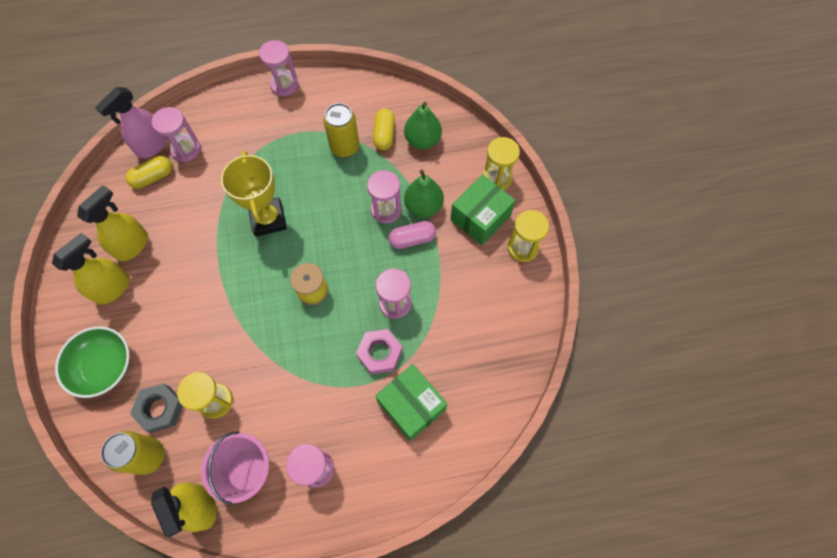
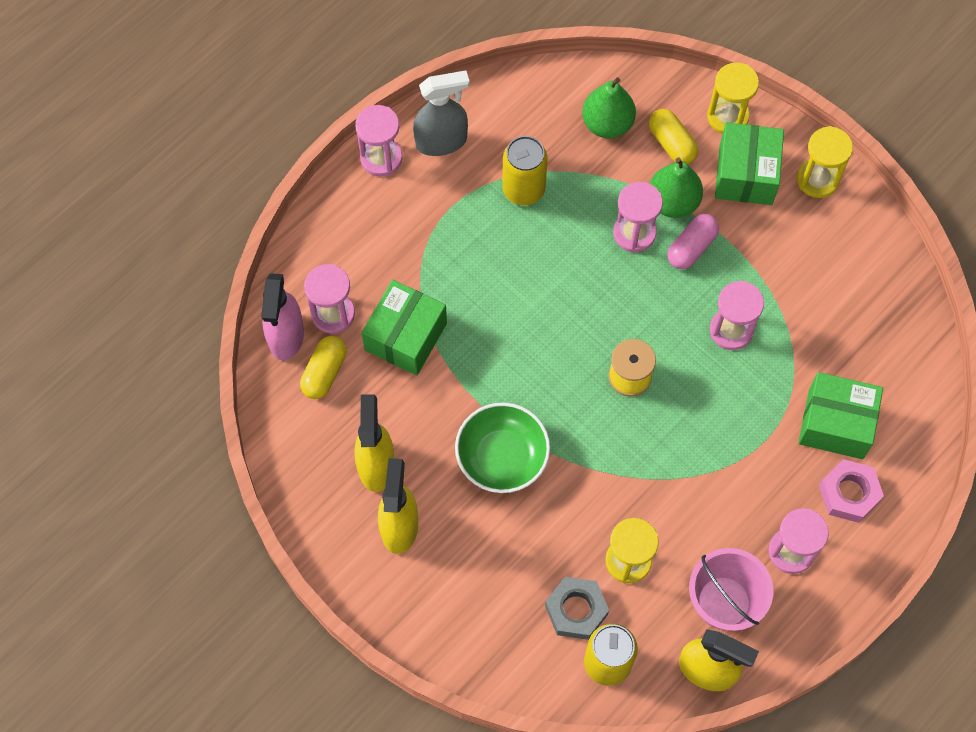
camera: 35 degrees left, 0 degrees up
(104, 366) = (471, 612): green bowl -> green bowl (502, 457)
(211, 186) = (405, 336): none -> green box
(268, 219) = (509, 331): yellow trophy -> none
(323, 95) = (441, 141): none -> grey spray bottle
(380, 353) = (759, 393): pink nut -> pink nut (849, 493)
(384, 135) = (557, 145): yellow capsule -> yellow capsule (672, 143)

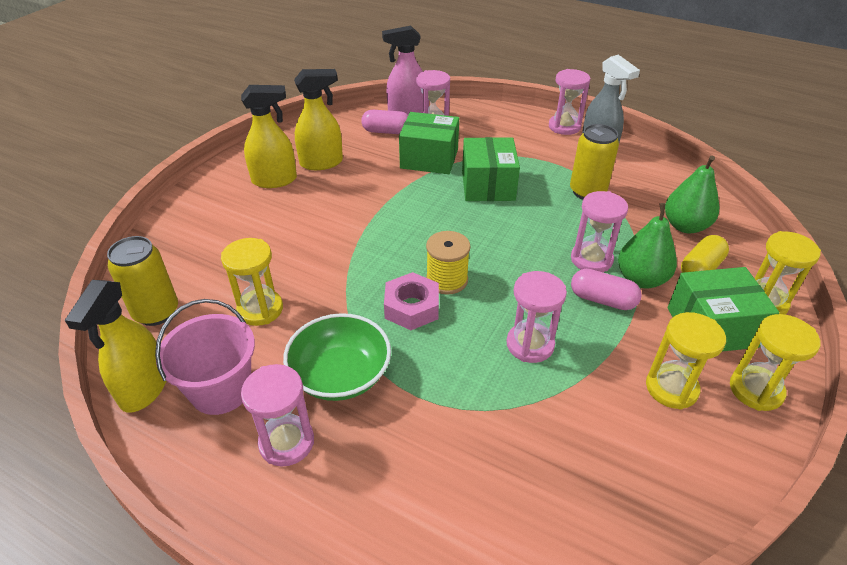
camera: 75 degrees right, 25 degrees down
(324, 372) = (386, 131): yellow capsule -> pink capsule
(502, 457) = (344, 219): green bowl -> green bowl (340, 375)
(576, 610) = (209, 283): grey nut -> none
(802, 240) = (671, 388): none -> yellow hourglass
(835, 424) = (459, 461): green box -> green box (488, 185)
(849, 493) = (372, 492): pink nut -> pink nut (412, 307)

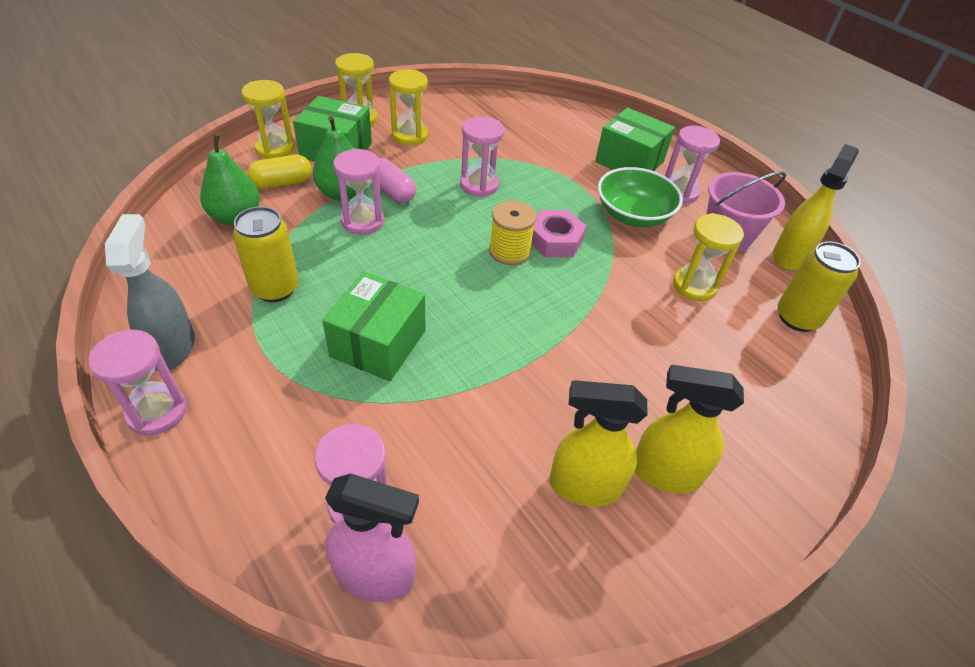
camera: 160 degrees left, 5 degrees up
(386, 131) = (444, 529): pink capsule -> none
(429, 158) = (417, 426): green box -> green box (629, 162)

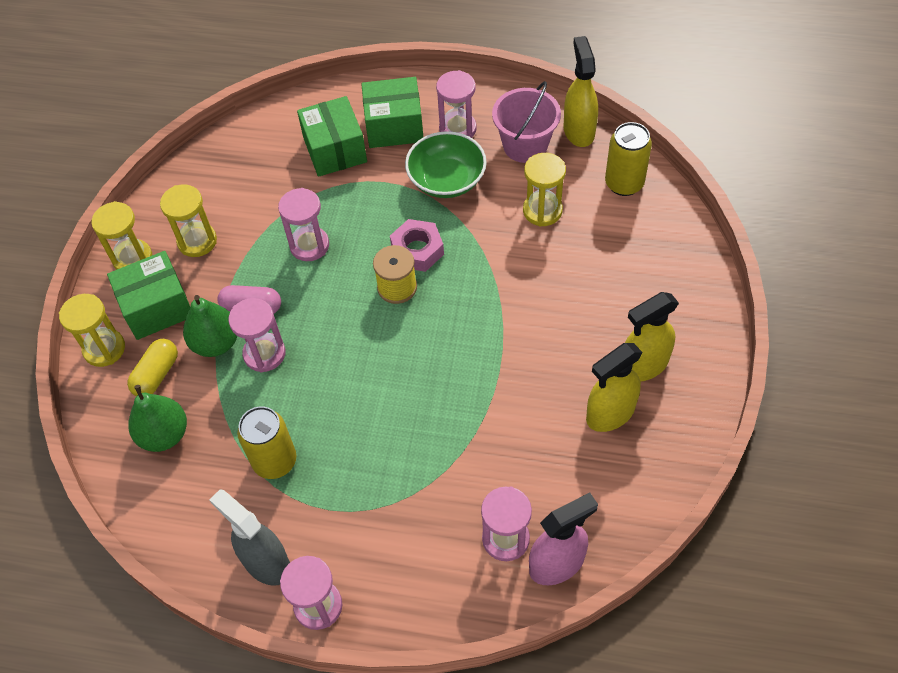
camera: 35 degrees left, 10 degrees up
(378, 343) = (394, 435): green box -> green box (335, 150)

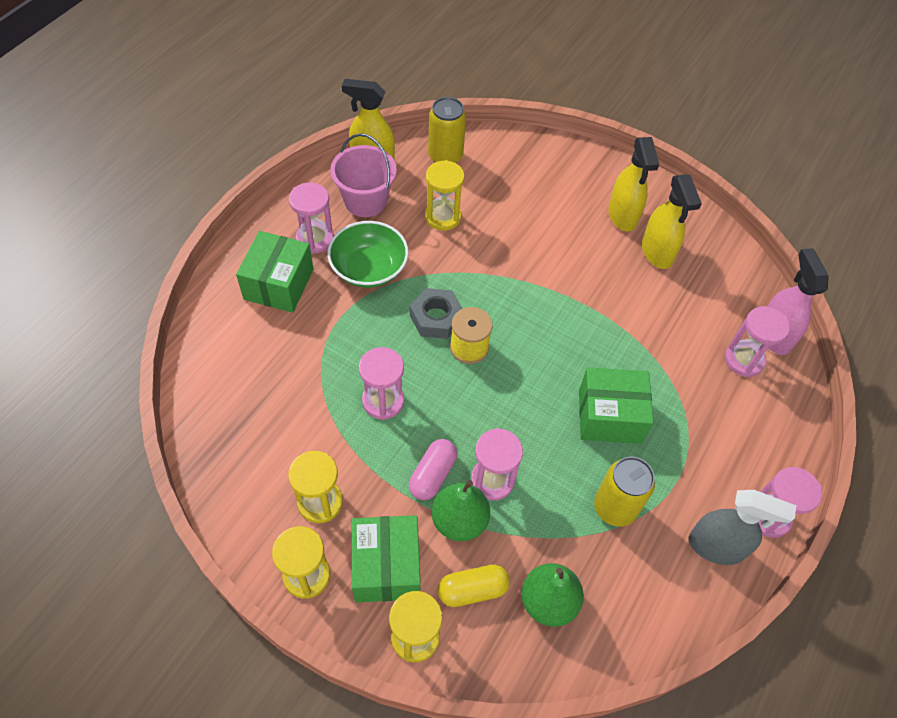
camera: 75 degrees left, 0 degrees up
(156, 375) = (472, 590): yellow capsule -> yellow capsule turned 60 degrees counterclockwise
(266, 562) = (716, 547): grey spray bottle -> grey spray bottle turned 135 degrees counterclockwise
(335, 150) = (276, 341): green box -> green box (609, 416)
(417, 250) = (436, 318): pink nut -> grey nut

